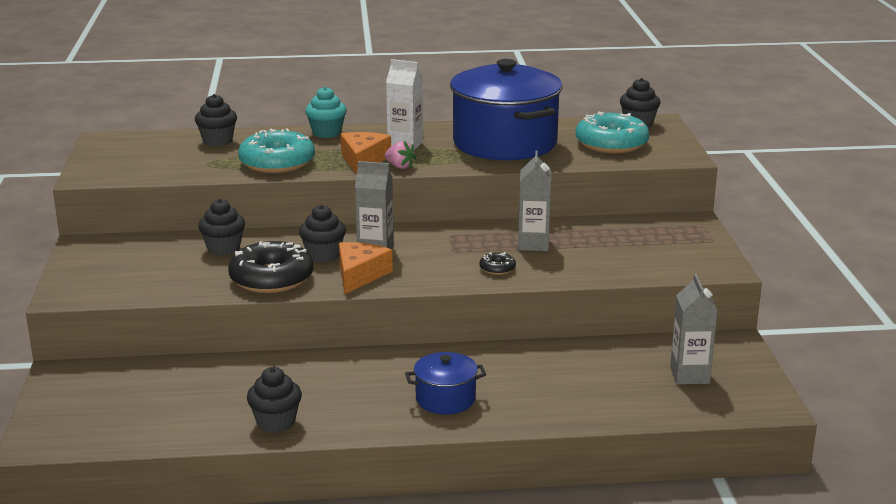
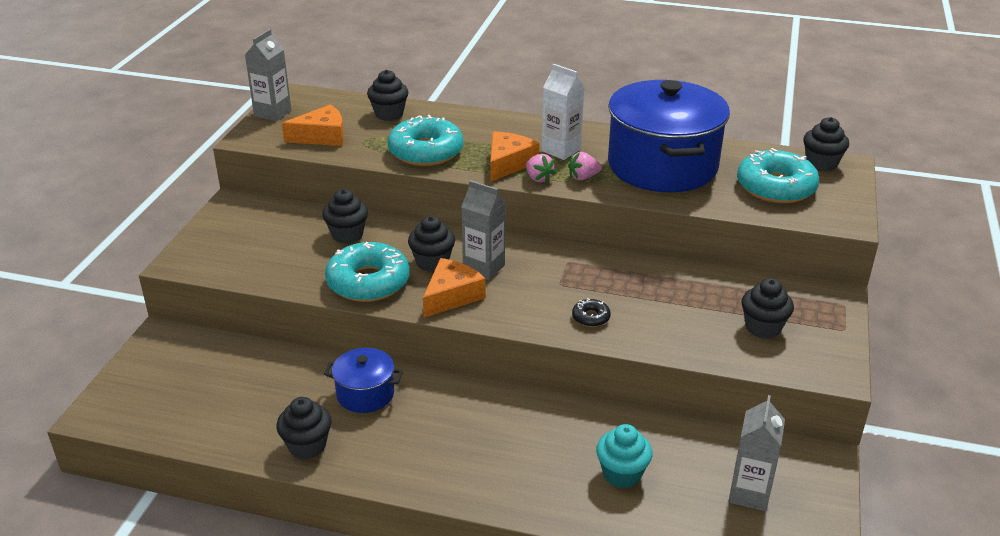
camera: 20 degrees right, 10 degrees up
(162, 166) = (322, 136): none -> orange cheese
(271, 278) = (368, 282): black donut -> turquoise donut
(326, 133) = (495, 121): turquoise cupcake -> turquoise cupcake (622, 474)
(440, 160) = (583, 177): none -> pink strawberry
(445, 399) = (479, 459): blue pot -> blue pot (365, 394)
(533, 244) = (645, 292): grey carton -> grey carton (272, 113)
(647, 251) = (763, 327): none -> black cupcake

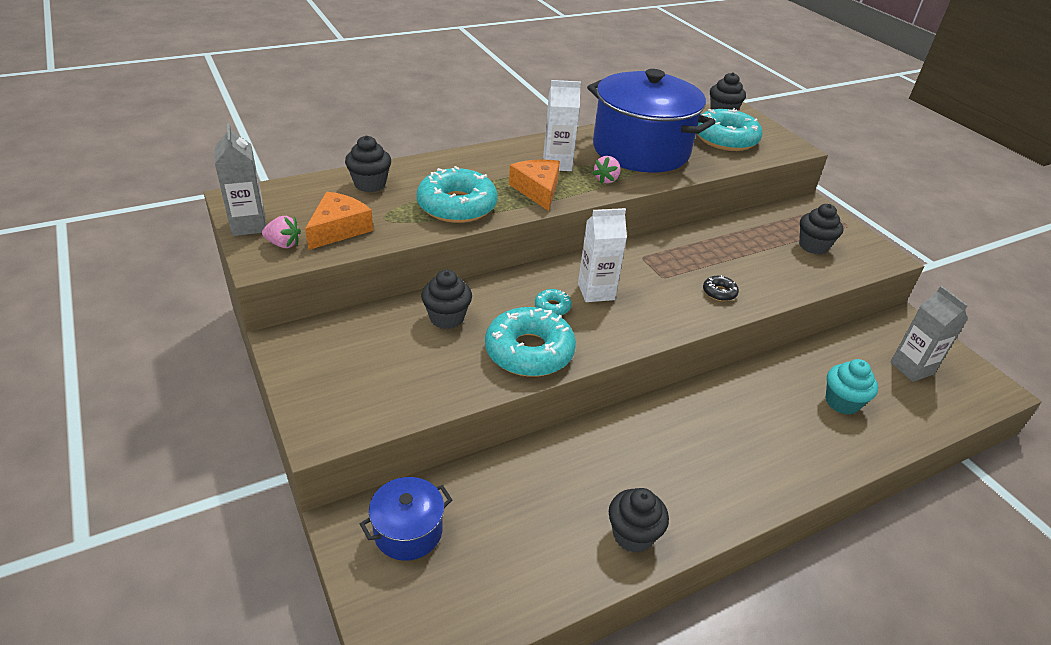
camera: 45 degrees left, 5 degrees up
(365, 394) = (609, 456): blue pot -> blue pot (408, 531)
(432, 262) = (552, 307): black cupcake -> turquoise donut
(451, 296) = (608, 327): orange cheese -> none
(484, 268) = (596, 292): grey carton -> white carton
(538, 178) = (578, 193): pink strawberry -> pink strawberry (283, 244)

